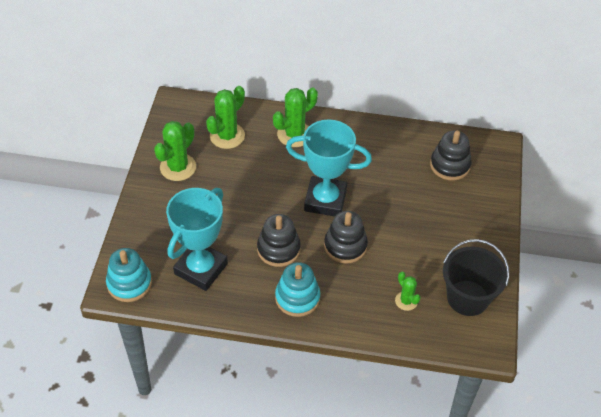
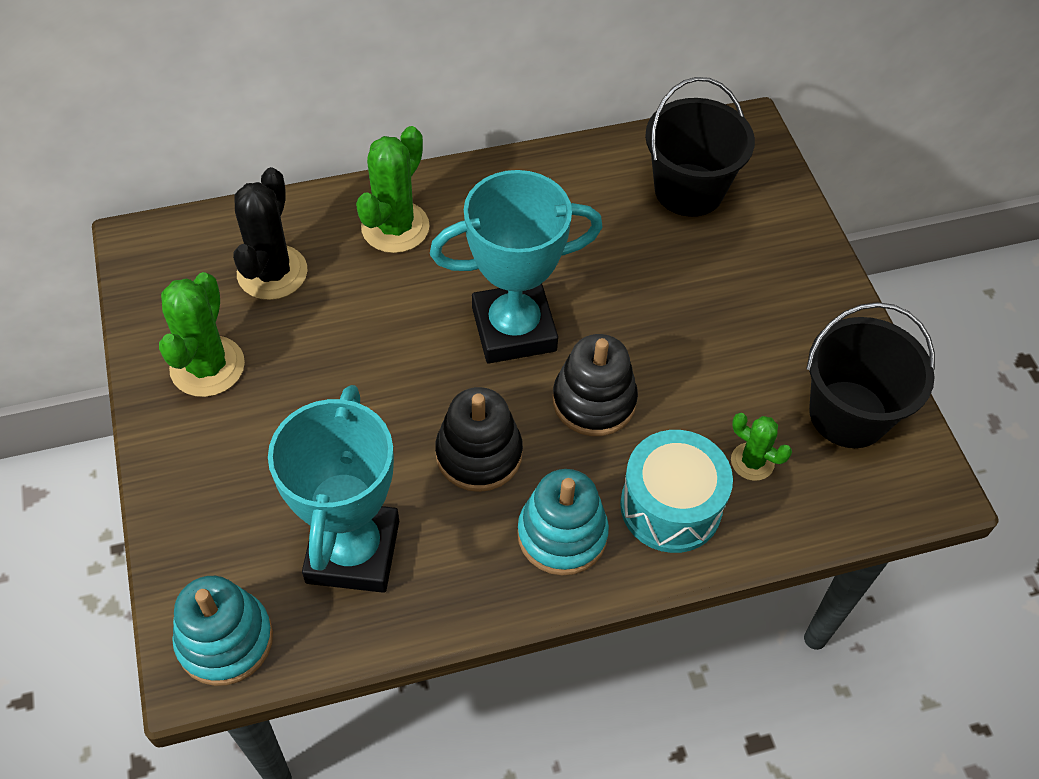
camera: 25 degrees left, 5 degrees up
(227, 136) = (272, 272): green cactus -> black cactus
(355, 305) = (670, 506): none -> turquoise drum
(450, 165) = (689, 190): black stacking toy -> black bucket

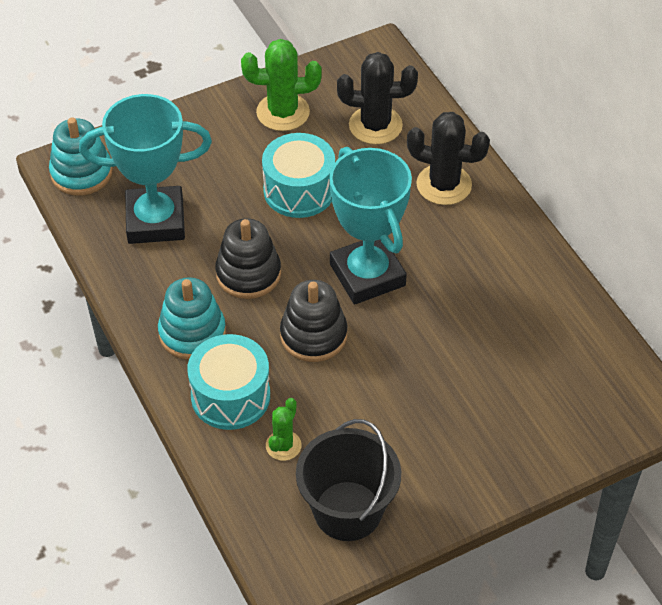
camera: 80 degrees right, 5 degrees down
(354, 373) = (299, 190): none -> turquoise drum
(395, 227) = (444, 185): green cactus -> black cactus
(689, 190) = (559, 372): black bucket -> none

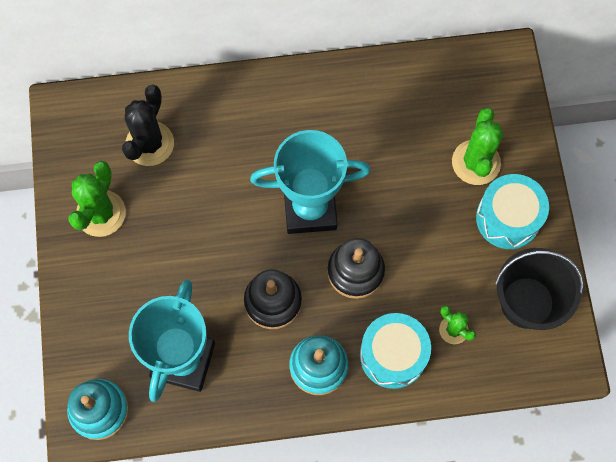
camera: 70 degrees left, 20 degrees up
(299, 190) = (197, 230): turquoise drum -> turquoise drum (508, 218)
(444, 185) = (238, 115): black cactus -> none
(500, 413) = (476, 162): none -> green cactus

